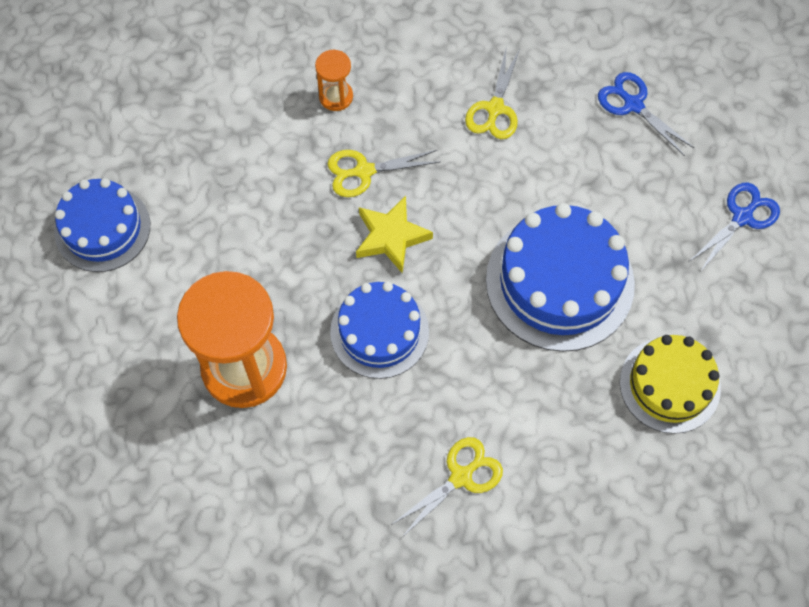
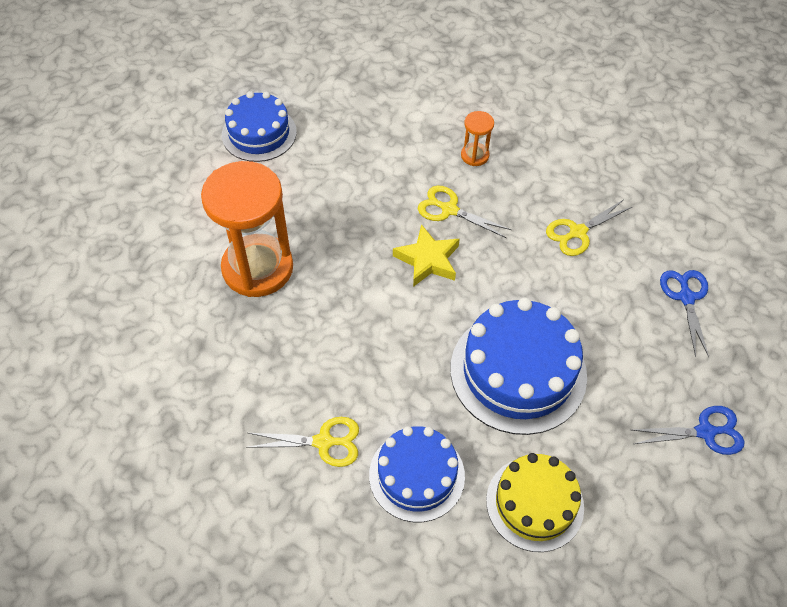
camera: 40 degrees right, 10 degrees down
(379, 331) = (362, 310): blue cake -> blue cake (416, 475)

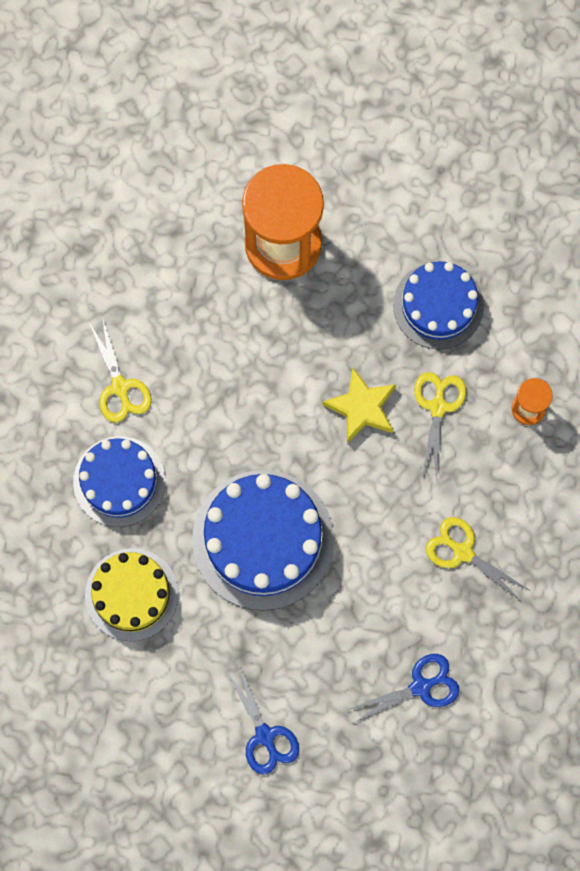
camera: 70 degrees right, 20 degrees up
(259, 133) = (461, 163): blue cake -> blue cake (438, 305)

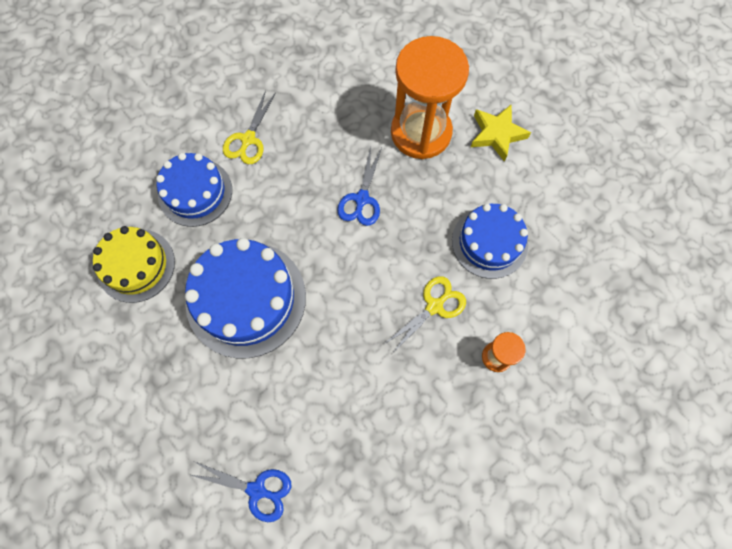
camera: 40 degrees right, 5 degrees down
(265, 736) = (126, 430): blue scissors -> blue scissors (361, 199)
(361, 408) = (383, 267): yellow star -> yellow star (497, 134)
(463, 552) = (368, 418): yellow scissors -> none

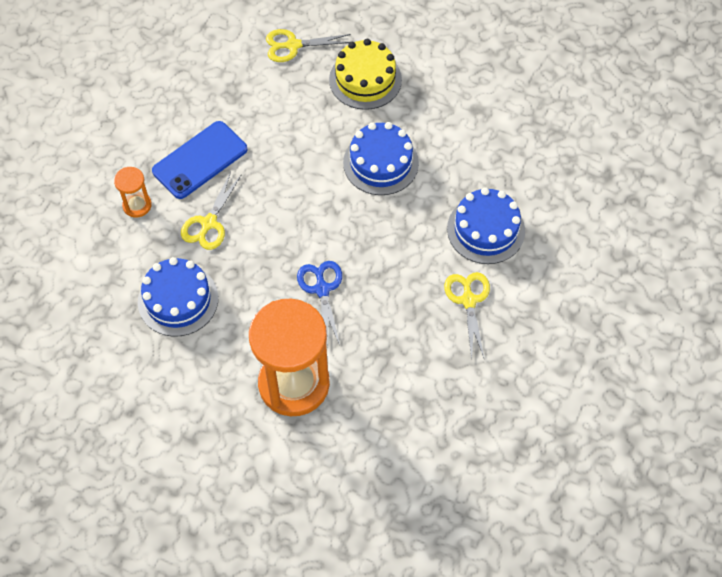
camera: 155 degrees right, 10 degrees down
(136, 265) = (494, 150): yellow cake -> yellow cake (365, 79)
(246, 298) = (381, 163): blue cake -> blue cake, size x0.65
(257, 490) = (293, 45): blue scissors -> yellow scissors
(416, 381) = (200, 160): none -> blue phone
(497, 134) = (210, 417): yellow star -> none

